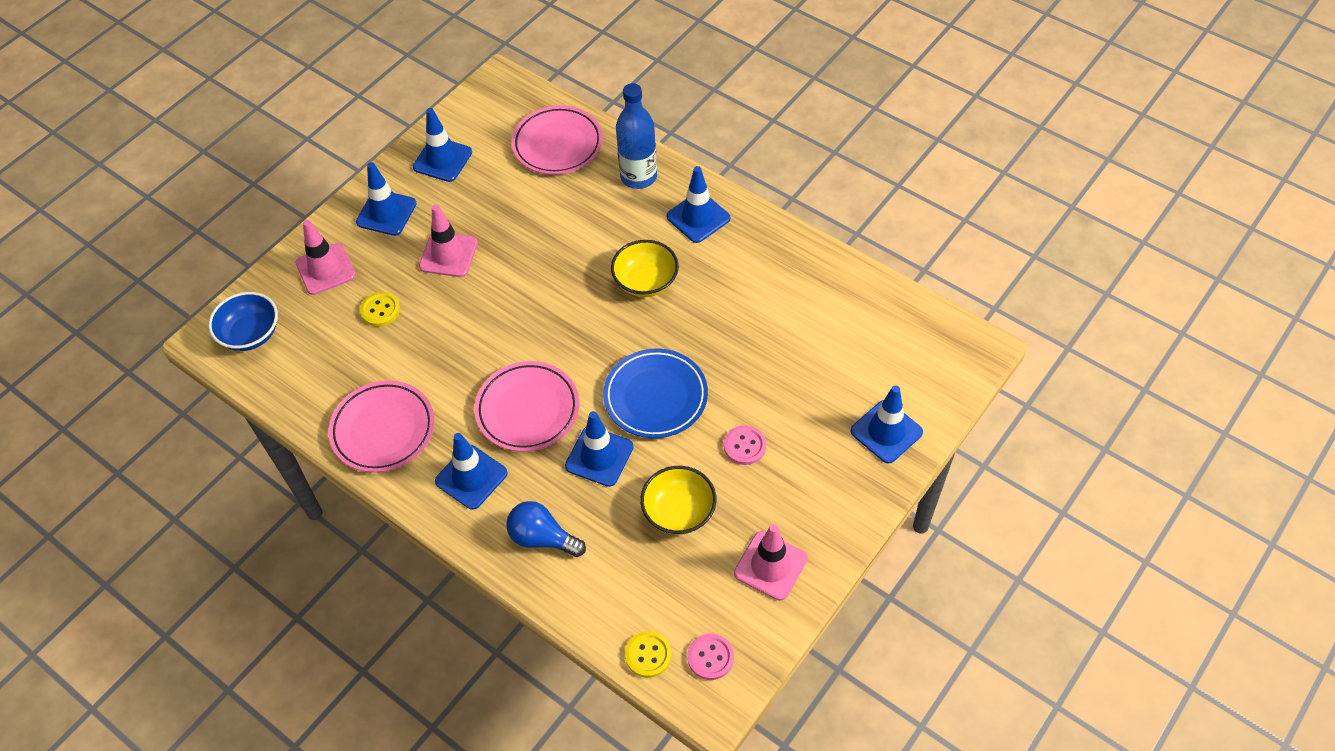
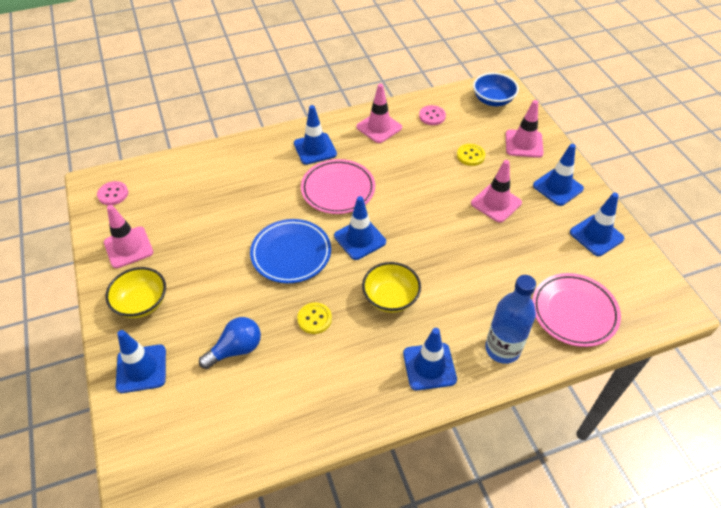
camera: 120 degrees right, 5 degrees down
(383, 430) = (379, 127): pink plate -> pink traffic cone
(542, 538) = (249, 161): blue light bulb -> blue light bulb (236, 349)
(599, 456) = (275, 206): blue traffic cone -> blue traffic cone (360, 239)
(648, 655) = (143, 171): yellow button -> yellow button (314, 319)
(679, 512) = (204, 224): yellow bowl -> yellow bowl (141, 303)
(744, 446) = (212, 280): pink button -> pink button (432, 116)

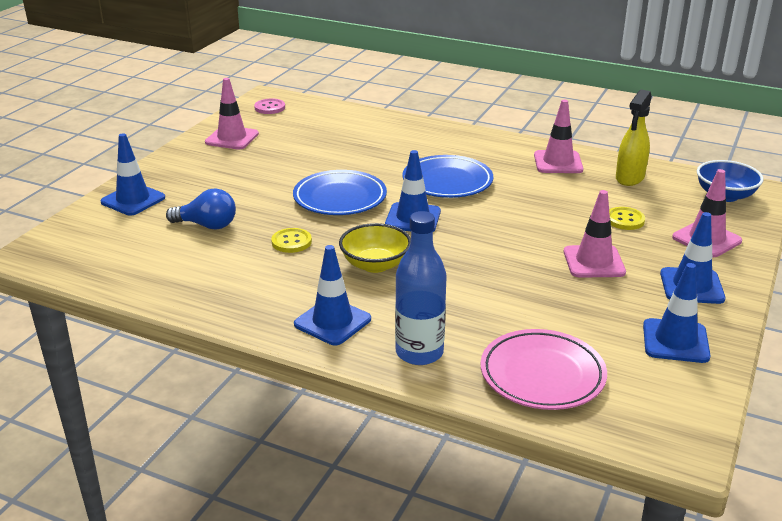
camera: 45 degrees right, 20 degrees down
(141, 303) = (190, 169): yellow bowl -> none
(315, 149) = (471, 150): blue traffic cone -> none
(338, 190) = (447, 182): pink plate -> blue plate
(432, 116) = (629, 178): pink button -> yellow spray bottle

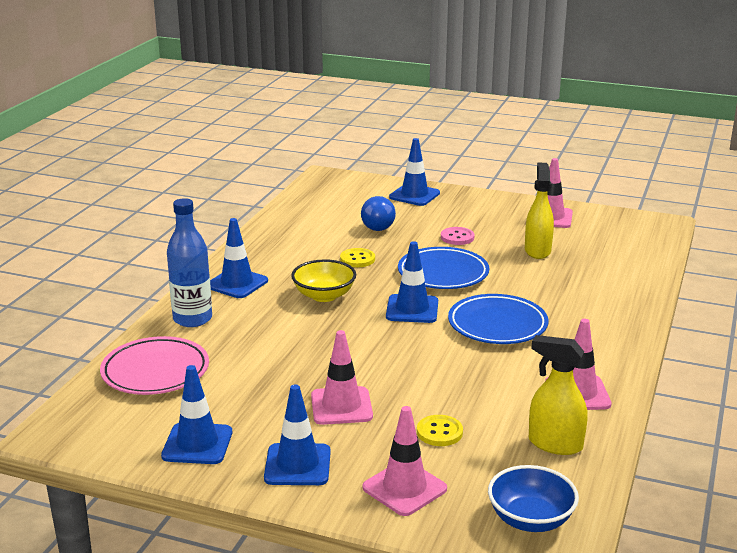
camera: 85 degrees right, 5 degrees down
(269, 108) = (633, 227): pink button -> pink button (457, 237)
(304, 151) = (537, 251): none -> yellow spray bottle

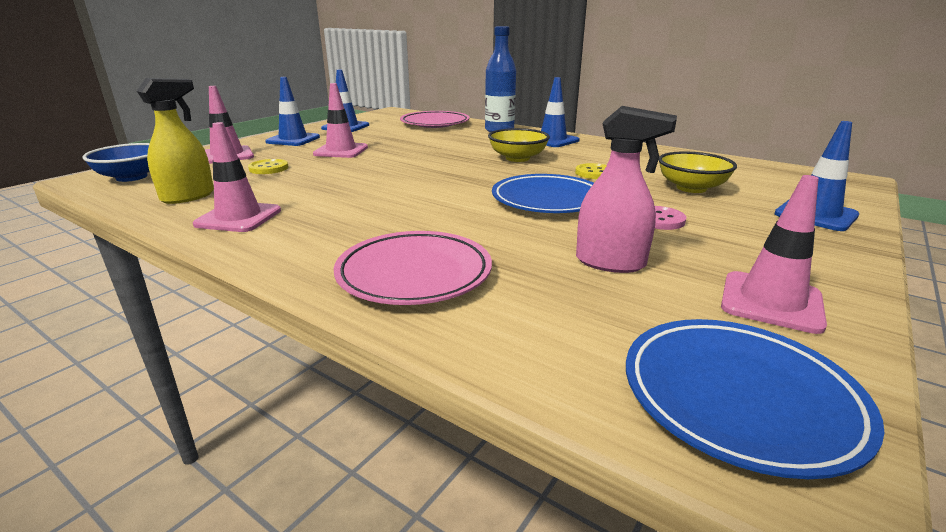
camera: 105 degrees right, 0 degrees up
(378, 225) = (691, 188): blue light bulb -> yellow bowl
(412, 309) = (471, 180): blue traffic cone -> none
(497, 325) = (408, 207): blue plate -> blue plate (739, 398)
(537, 251) = (610, 263): yellow spray bottle -> pink spray bottle
(601, 302) = (414, 274): none -> pink plate

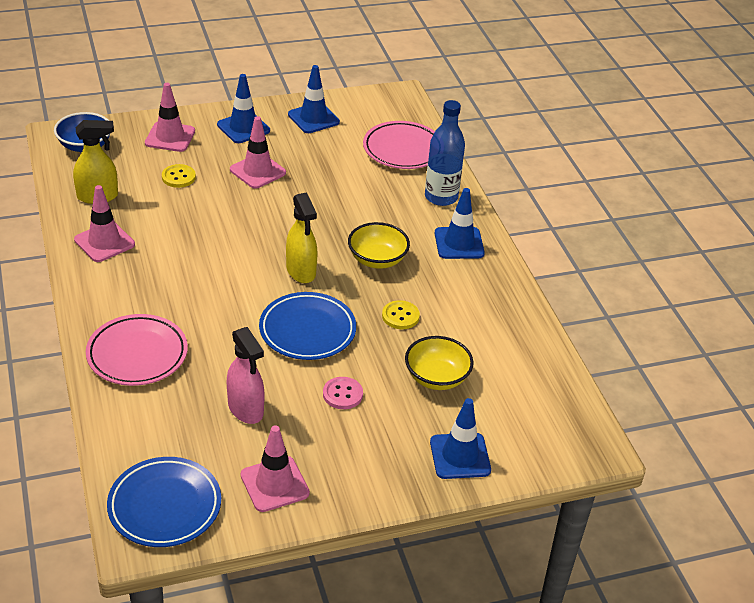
camera: 35 degrees right, 15 degrees up
(473, 177) = (301, 271): none -> yellow spray bottle

